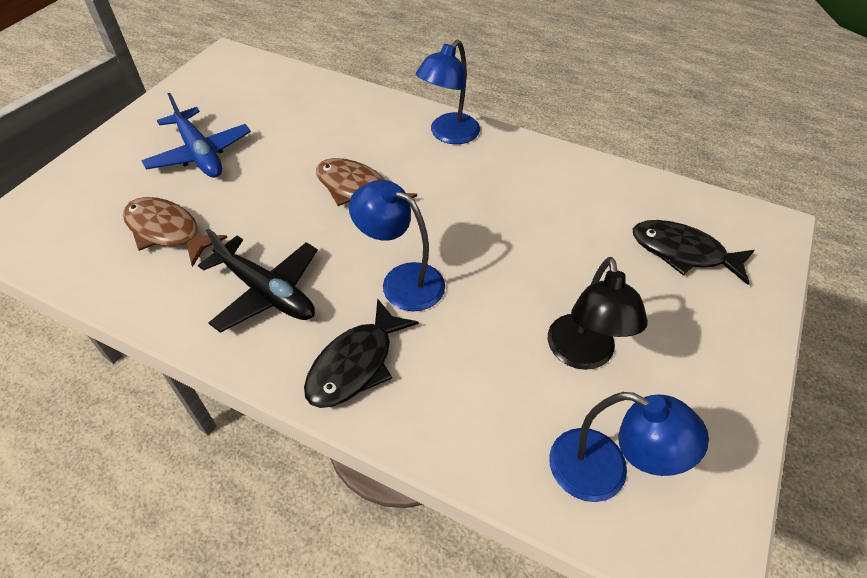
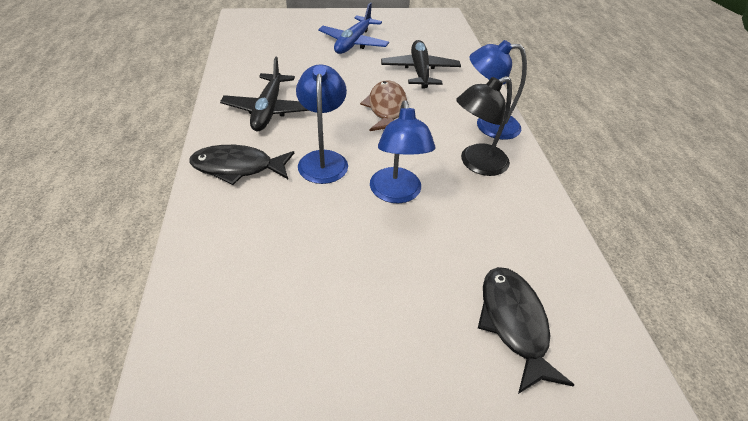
camera: 55 degrees right, 5 degrees down
(167, 231) = (285, 59): brown fish -> none
(315, 131) = (420, 71): none -> black plane
(582, 354) = (329, 285): black lamp -> black lamp (476, 163)
(604, 472) = (217, 341): blue lamp -> blue lamp (396, 194)

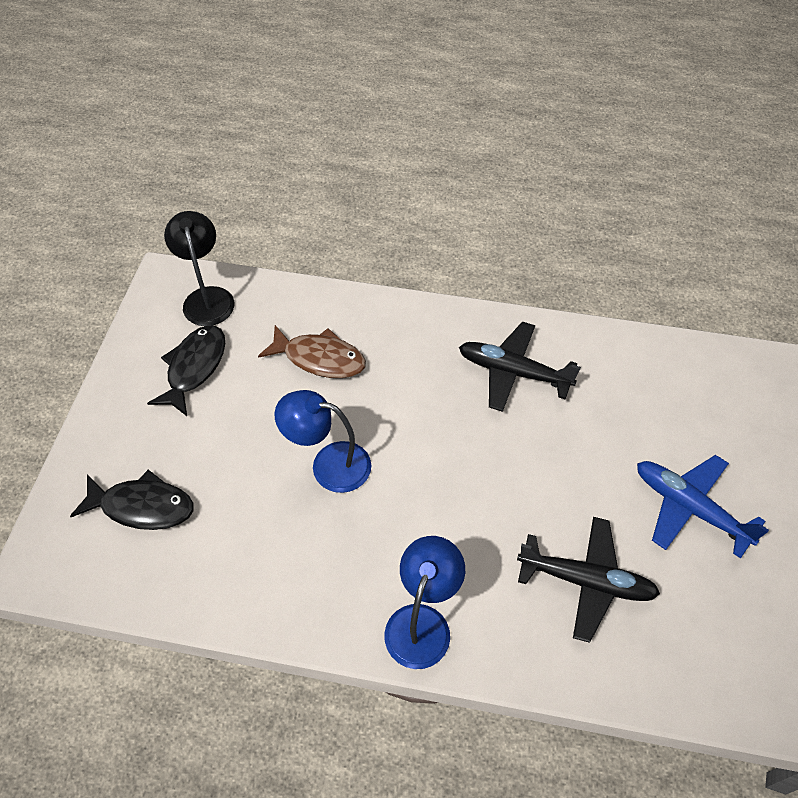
camera: 110 degrees right, 10 degrees up
(237, 167) = (414, 335): black fish -> black fish (194, 367)
(323, 159) = (405, 409): blue lamp -> none
(386, 108) = (492, 502): brown fish -> brown fish (320, 358)
(476, 163) = (350, 569): black lamp -> black lamp (207, 297)

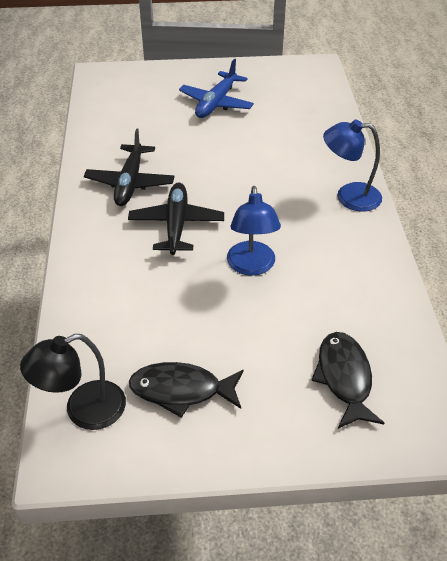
camera: 105 degrees left, 10 degrees down
(320, 358) = (145, 297): brown fish -> none
(586, 581) = (285, 136): black plane -> black plane (176, 224)

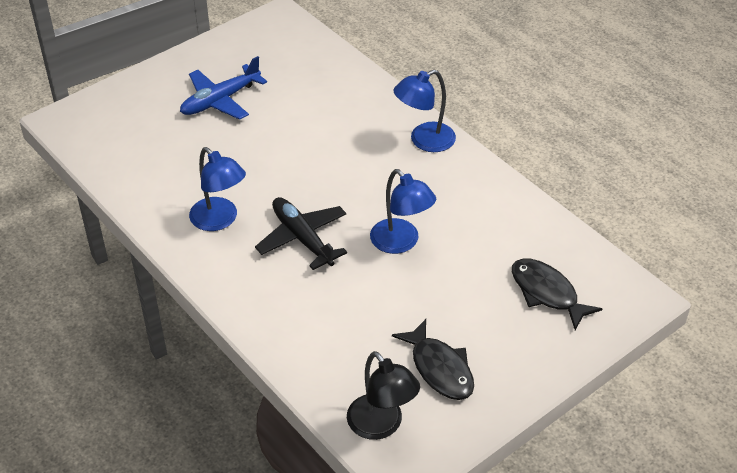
camera: 35 degrees left, 0 degrees up
(83, 410) = (381, 426): black lamp -> black lamp turned 60 degrees counterclockwise
(130, 183) = (219, 220): black plane -> blue lamp
(181, 390) = (440, 368): black fish -> black fish turned 90 degrees counterclockwise
(216, 103) = (220, 100): blue plane -> blue plane turned 60 degrees clockwise

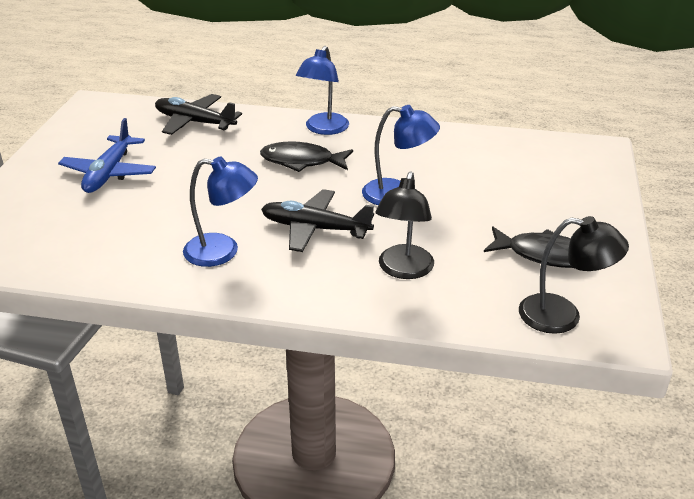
camera: 40 degrees left, 10 degrees down
(320, 314) = (403, 270): none -> black lamp
(332, 78) = (194, 122): none -> black plane
(547, 293) = (541, 174): black fish -> black fish (301, 161)

